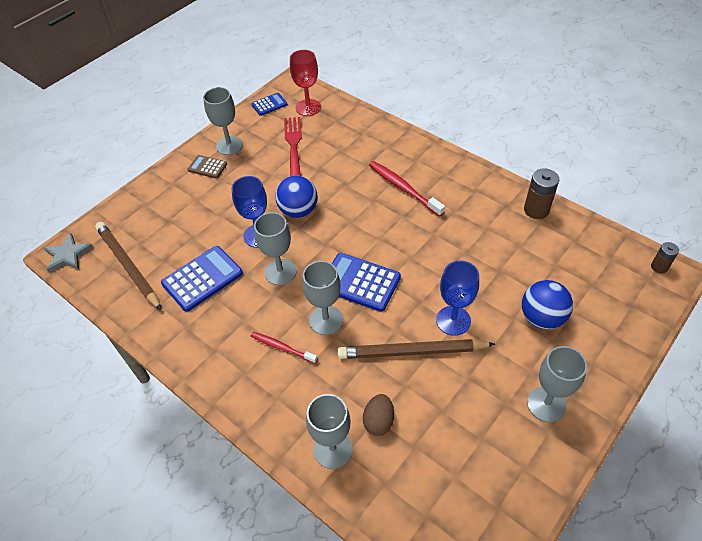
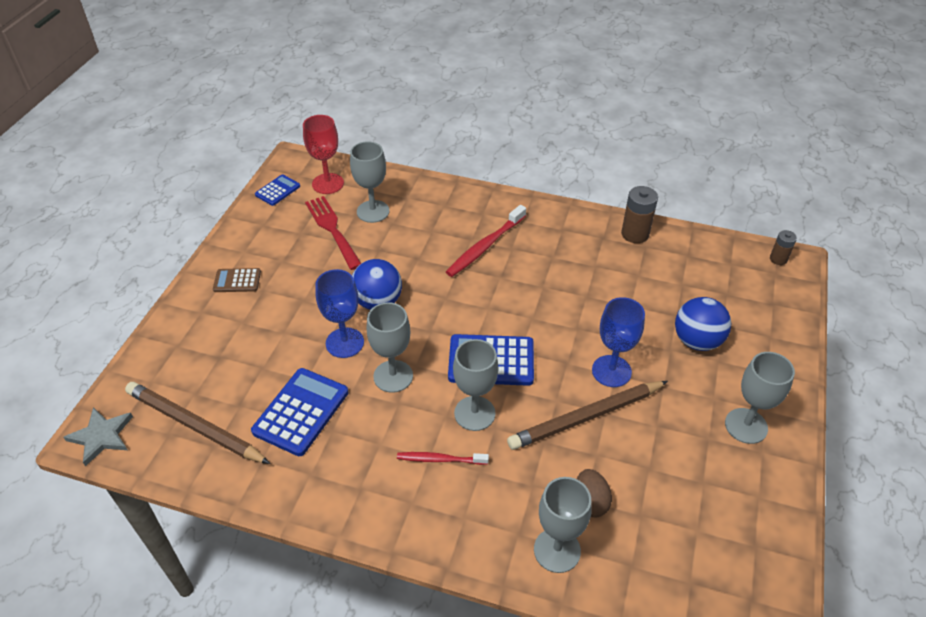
camera: 25 degrees left, 5 degrees down
(229, 146) = (252, 249): grey goblet -> grey goblet (373, 211)
(403, 188) = (485, 246): red toothbrush -> red toothbrush turned 75 degrees counterclockwise

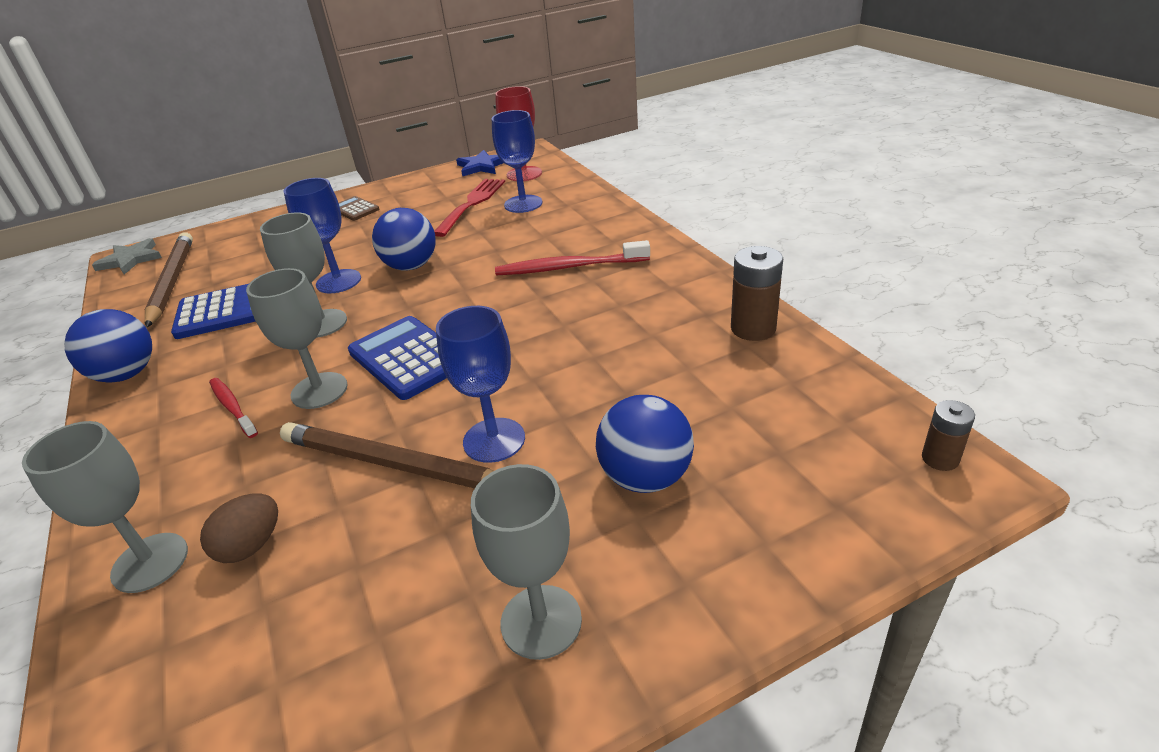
camera: 50 degrees right, 10 degrees down
(277, 190) = (482, 166): blue calculator -> blue star
(318, 499) = (127, 374): none -> blue ball
(373, 211) = (523, 204): grey goblet -> blue goblet

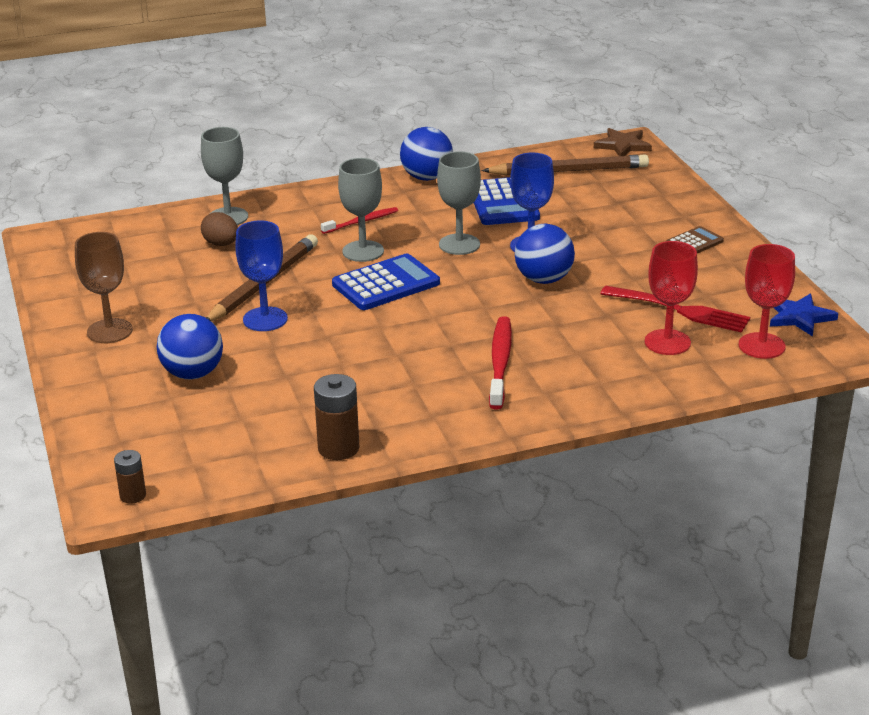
camera: 95 degrees right, 5 degrees down
(131, 259) = (623, 145): grey star -> brown star
(523, 204) = (667, 342): blue goblet -> red goblet
(541, 621) = (110, 331): grey goblet -> brown goblet

